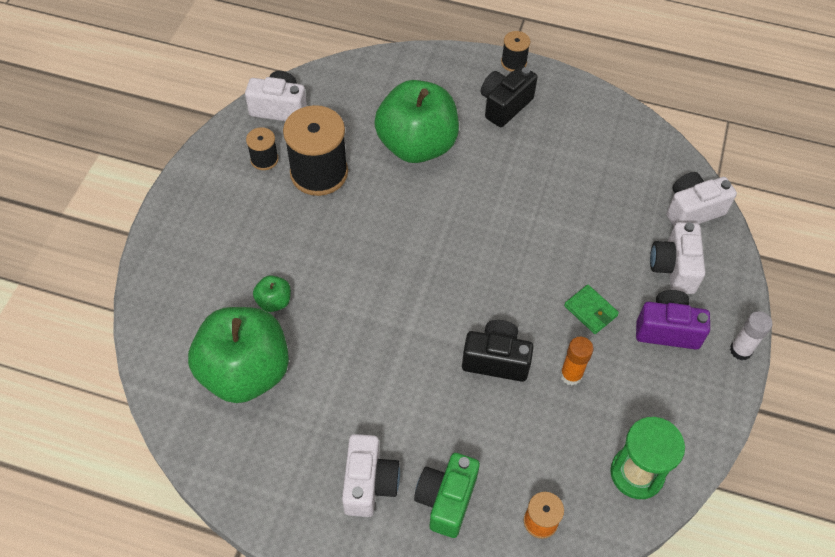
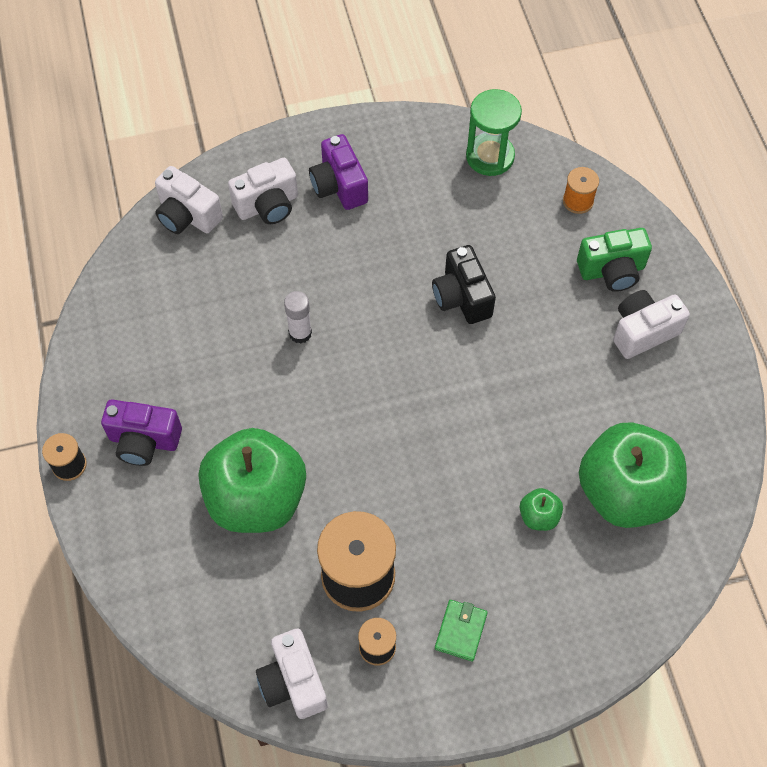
camera: 120 degrees left, 5 degrees up
(504, 105) = (144, 441): black camera -> purple camera
(571, 375) = (435, 236): orange glue stick -> none
(590, 311) = (359, 249): green wallet -> green wallet (460, 631)
(740, 350) = (324, 129): white glue stick -> white glue stick (300, 333)

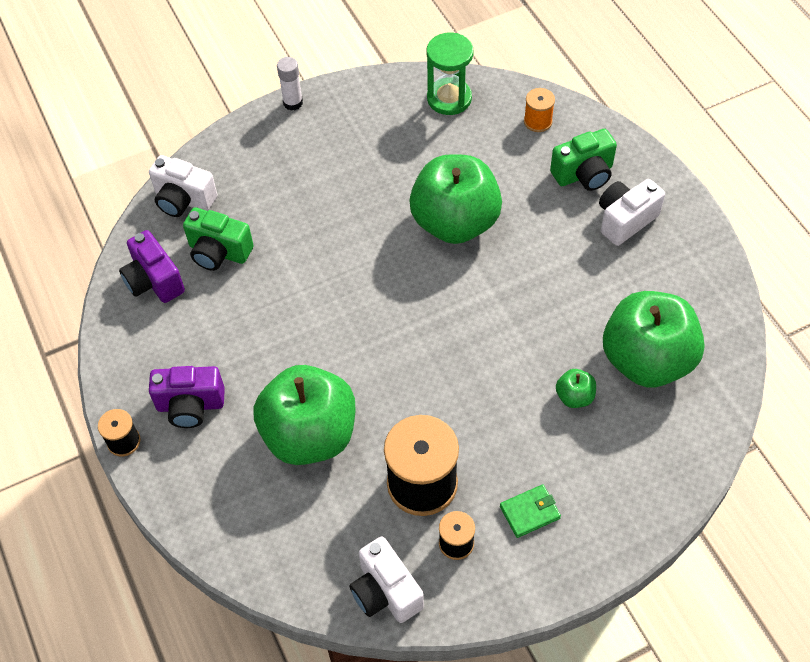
camera: 10 degrees left, 5 degrees down
(210, 280) = (219, 252): none -> green camera
(268, 205) = (256, 177): white camera -> none
(300, 333) = (314, 282): white glue stick -> white glue stick (293, 103)
(339, 186) = (318, 148): purple camera -> purple camera (154, 281)
(460, 631) = (529, 512): green wallet -> green wallet turned 60 degrees clockwise
(462, 297) = (455, 222): black camera -> green apple

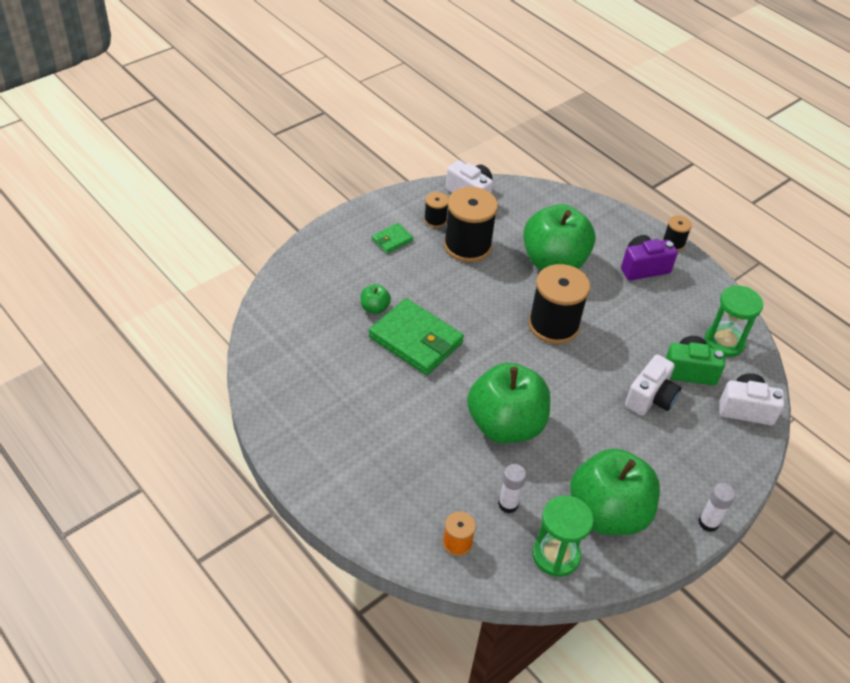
camera: 160 degrees right, 10 degrees down
(154, 281) = (724, 342): purple camera -> green hourglass
(351, 336) = (553, 325): none -> black spool
(479, 146) = (508, 504): none -> white glue stick
(530, 341) = (416, 340): none -> green wallet
(584, 174) = (399, 490): green camera -> none
(625, 220) = (353, 450): white camera -> white camera (650, 398)
(647, 360) = (323, 339): green apple -> green apple (607, 513)

